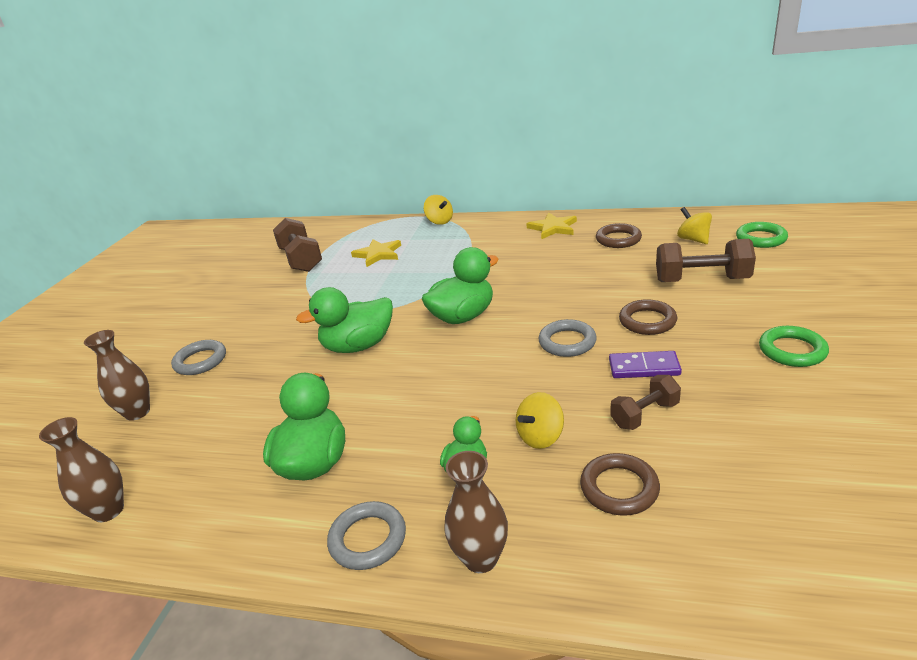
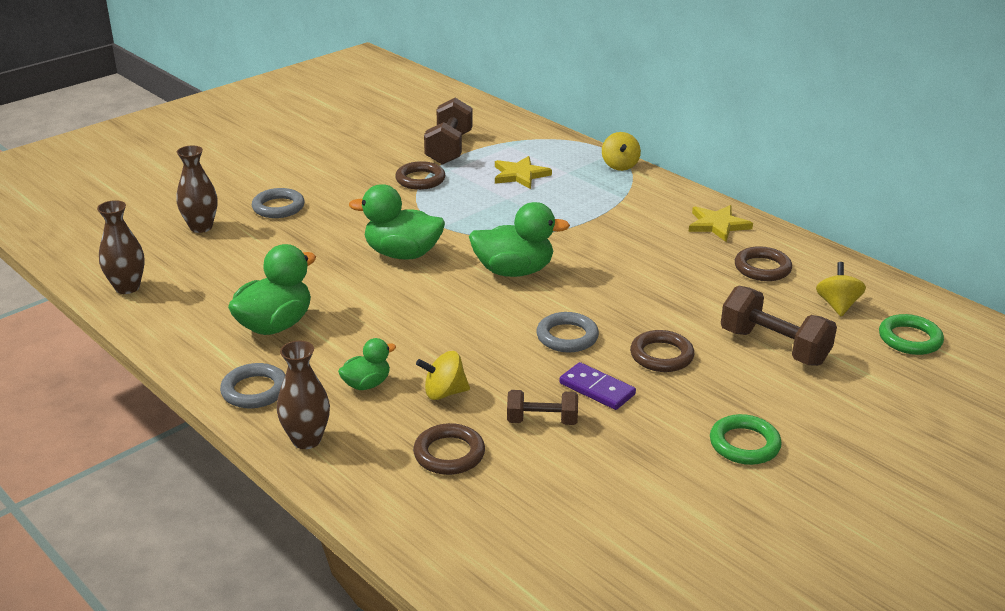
camera: 30 degrees right, 0 degrees up
(304, 288) = (420, 179): none -> brown ring

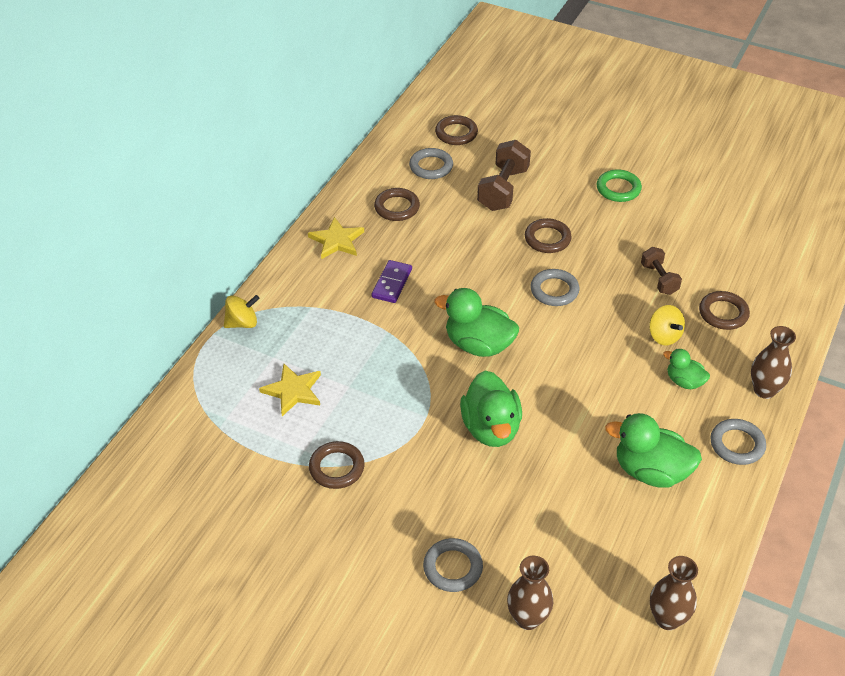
camera: 110 degrees left, 15 degrees up
(449, 149) = (251, 469): brown dumbbell -> none
(514, 271) = (478, 345): green duck -> green duck turned 45 degrees counterclockwise
(597, 389) = (607, 261): purple domino -> purple domino (392, 283)
(837, 305) = (431, 166): yellow spinning top -> grey ring
(910, 339) = (456, 133): green ring -> brown ring

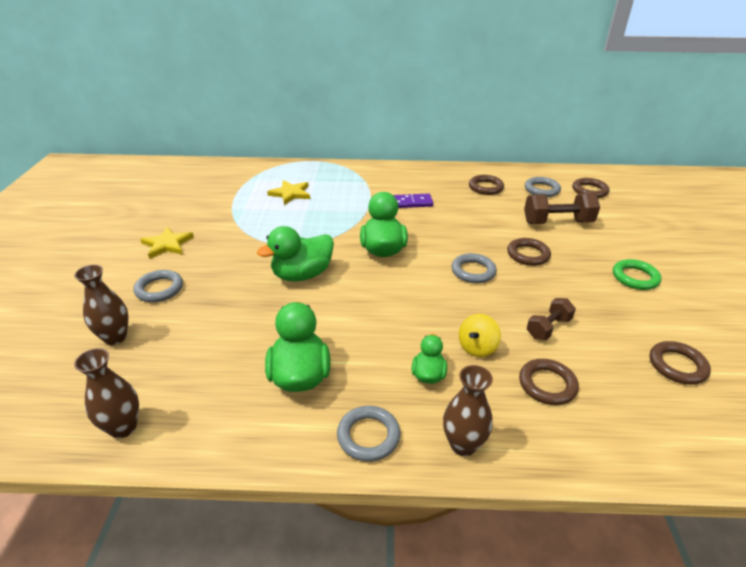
camera: 65 degrees right, 10 degrees down
(242, 323) = (335, 166): yellow spinning top -> none
(336, 240) = (431, 176): yellow star -> yellow star (167, 244)
(336, 468) = (234, 223): brown ring -> brown ring (677, 365)

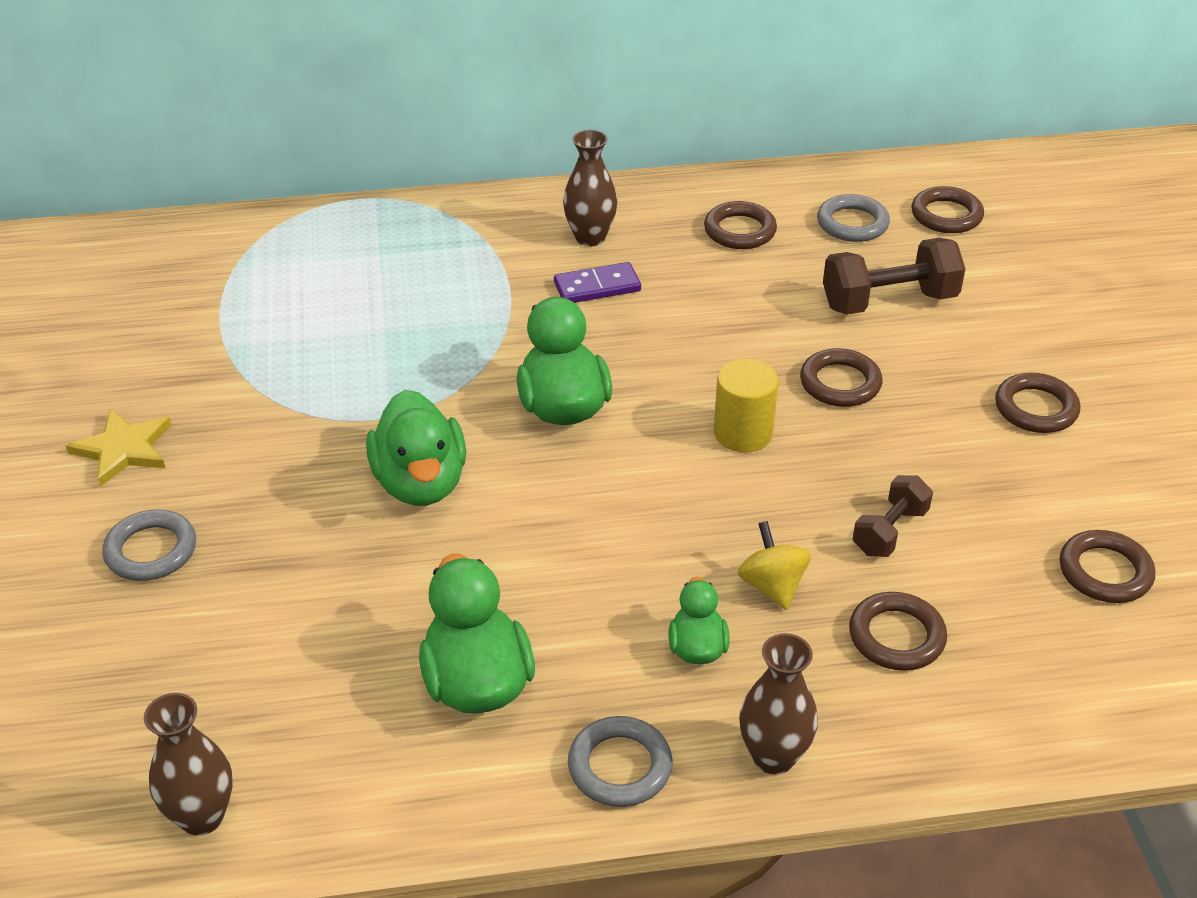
camera: 10 degrees left, 5 degrees up
(115, 337) = (110, 660): brown vase -> brown vase (590, 237)
(290, 194) = (338, 293): yellow star -> none
(302, 275) = (420, 483): green duck -> green duck turned 60 degrees counterclockwise
(473, 271) = (743, 433): grey ring -> yellow cylinder
(477, 347) = (772, 586): yellow spinning top -> yellow spinning top turned 135 degrees clockwise
(635, 277) = (1036, 408): green ring -> brown ring

